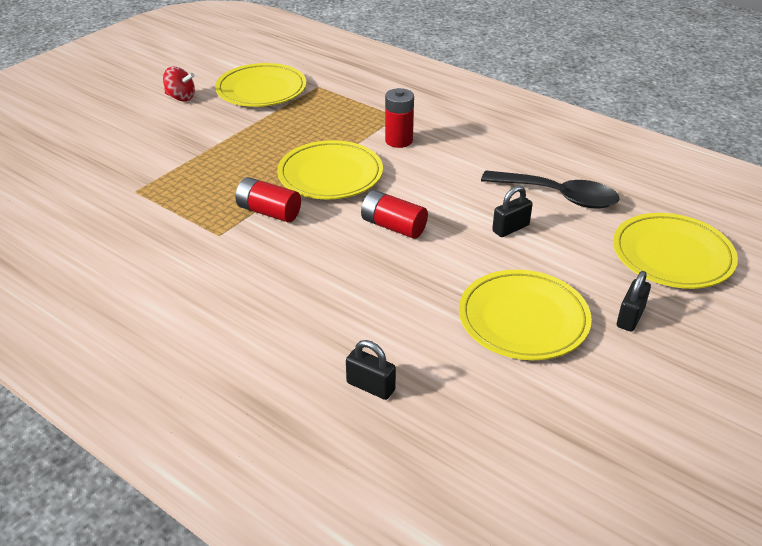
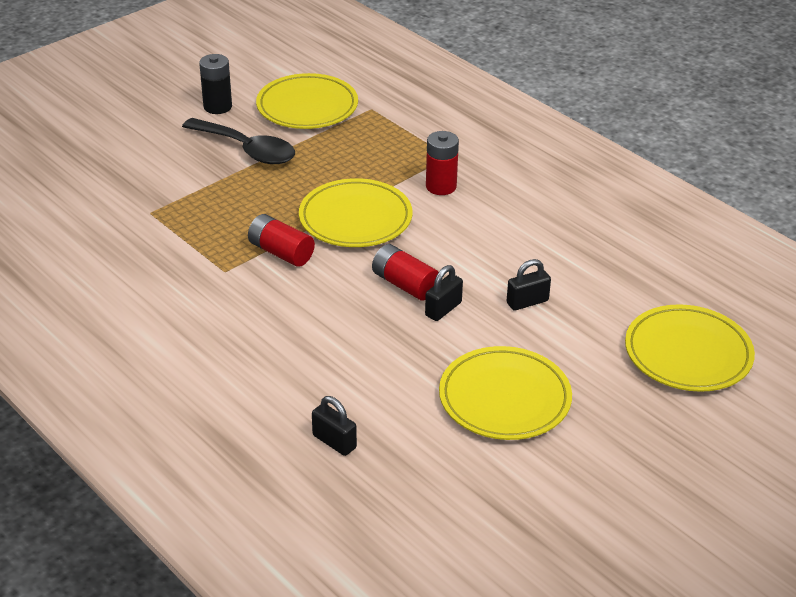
camera: 10 degrees right, 0 degrees up
(181, 97) = (217, 107): red spinning top -> black battery
(559, 196) = (593, 273): black spoon -> black spoon (247, 150)
(630, 317) = (614, 411): black padlock -> black padlock (443, 309)

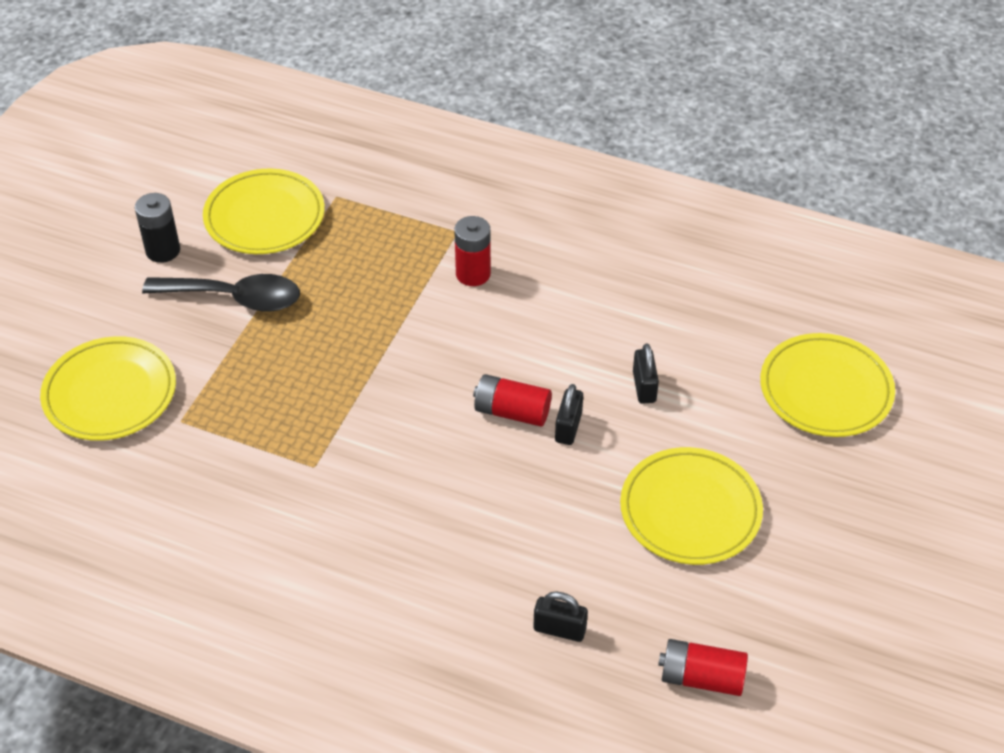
camera: 25 degrees left, 10 degrees up
(281, 252) = (359, 420): red battery -> red battery (701, 677)
(355, 218) = (410, 347): yellow plate -> yellow plate (110, 393)
(527, 302) = (644, 387): black padlock -> black padlock turned 45 degrees counterclockwise

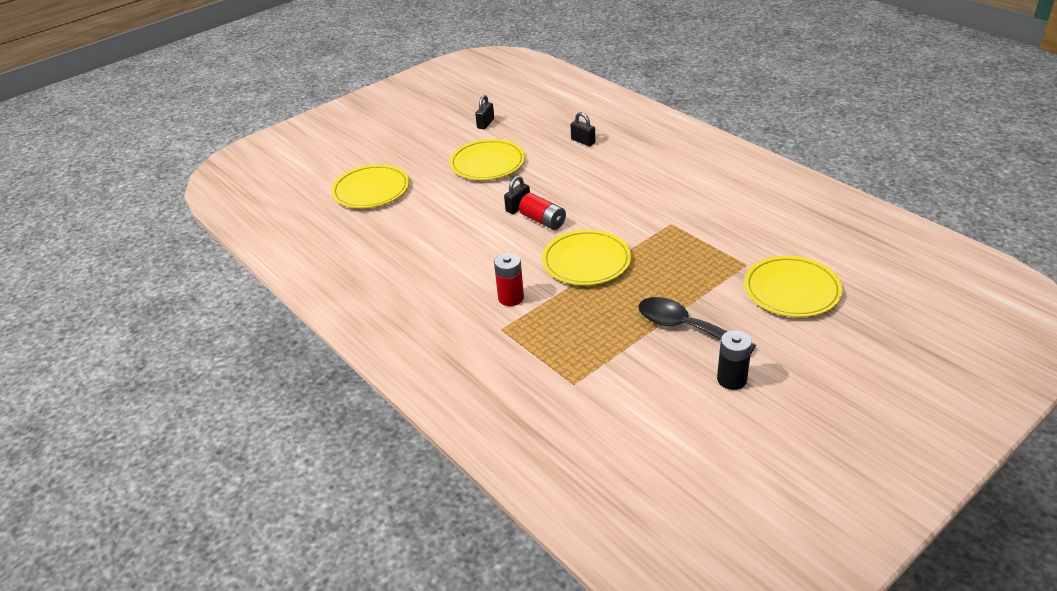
camera: 150 degrees left, 10 degrees down
(264, 217) = (639, 383): yellow plate -> yellow plate (586, 261)
(644, 387) = (461, 214): black padlock -> black padlock (485, 123)
(701, 677) = (534, 117): red battery -> none

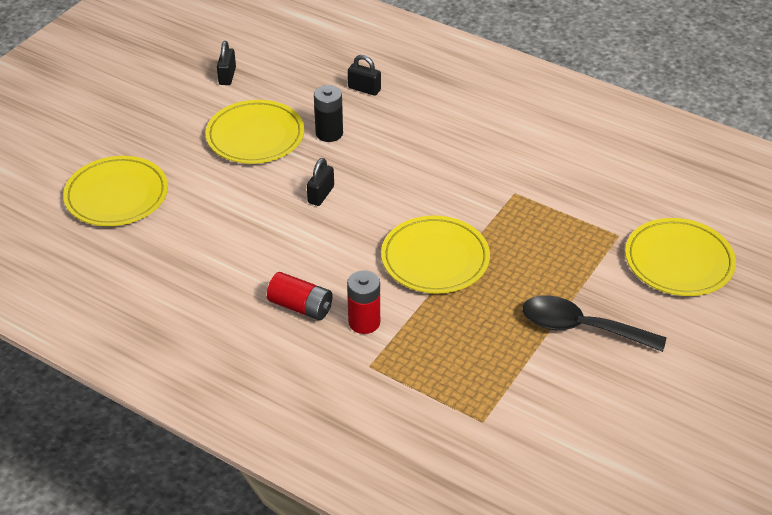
camera: 20 degrees left, 5 degrees up
(543, 221) = (360, 210): red battery -> red battery (300, 306)
(731, 379) = (653, 384): black battery -> black battery (329, 133)

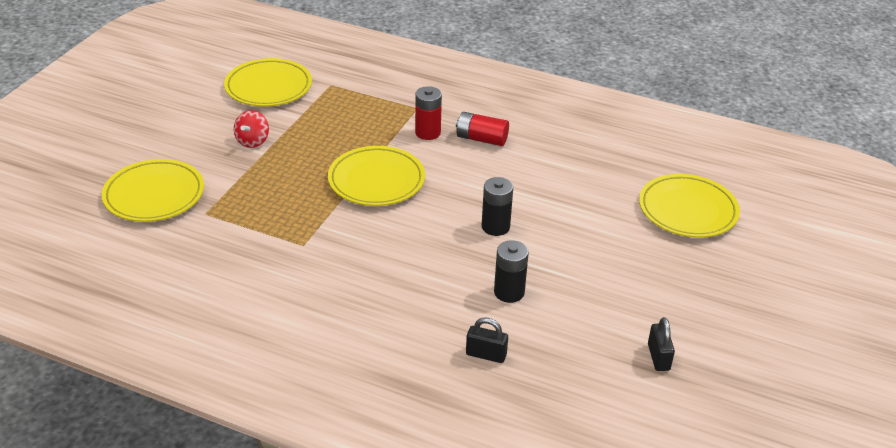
camera: 170 degrees right, 5 degrees down
(255, 136) = (587, 281): yellow plate -> yellow plate (268, 87)
(321, 195) = (495, 227): black padlock -> black battery
(580, 328) = (252, 141): black spoon -> red spinning top

